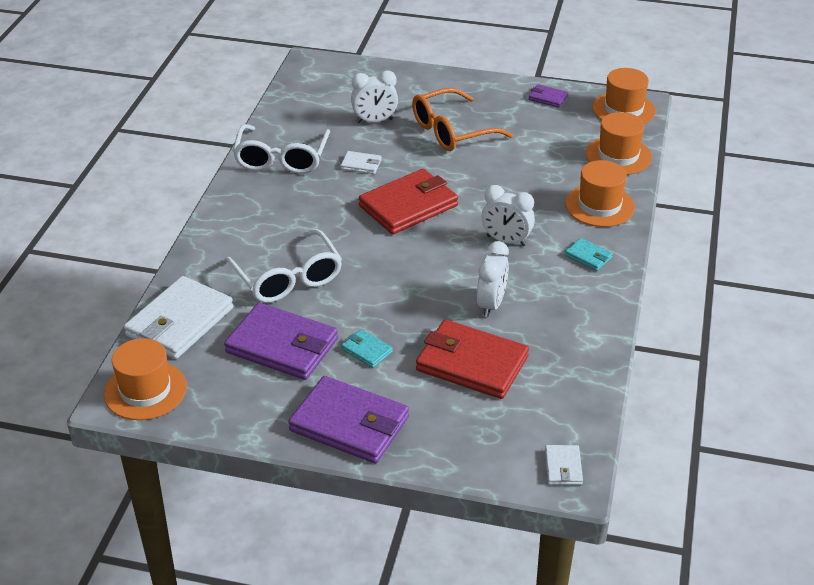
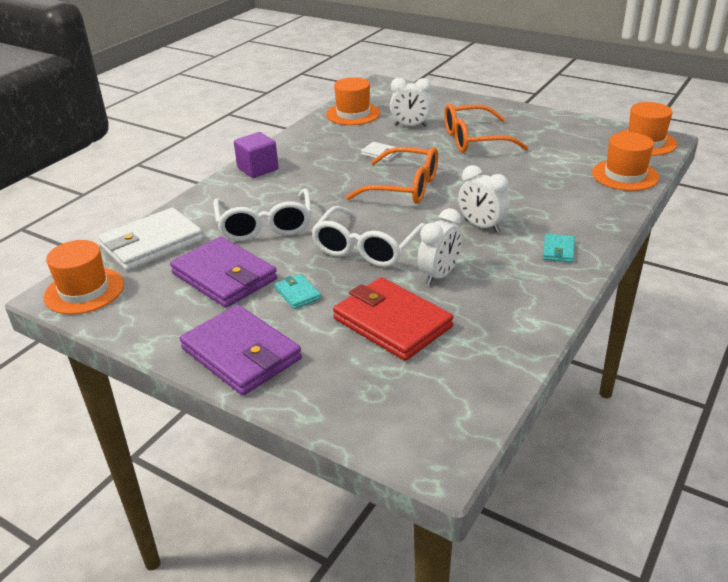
camera: 20 degrees right, 5 degrees down
(237, 206) = (258, 169): none -> purple cube
(281, 159) = (316, 142): white glasses -> white glasses (366, 248)
(408, 206) = (404, 187): red wallet -> orange glasses
(547, 98) = (574, 126): purple wallet -> none
(563, 467) = (437, 443): white wallet -> none
(588, 256) = (558, 250): turquoise wallet -> turquoise wallet turned 45 degrees clockwise
(599, 205) = (588, 211): orange hat -> orange hat (353, 114)

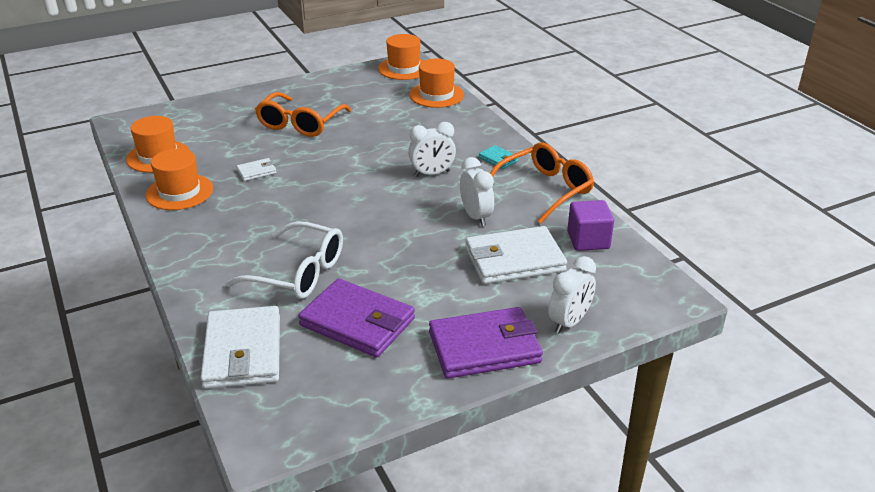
camera: 60 degrees left, 0 degrees up
(84, 291) = (280, 421): orange hat -> orange hat (179, 192)
(224, 276) = (357, 322): purple wallet -> purple wallet turned 45 degrees clockwise
(258, 169) = (185, 243): purple cube -> purple cube (588, 240)
(297, 293) = (429, 291): turquoise wallet -> none
(366, 248) = (400, 234): white glasses -> none
(392, 323) = (514, 260): red wallet -> white wallet
(404, 187) = (331, 182): orange glasses -> orange glasses (545, 190)
(410, 126) = (229, 139): white clock -> white clock (569, 322)

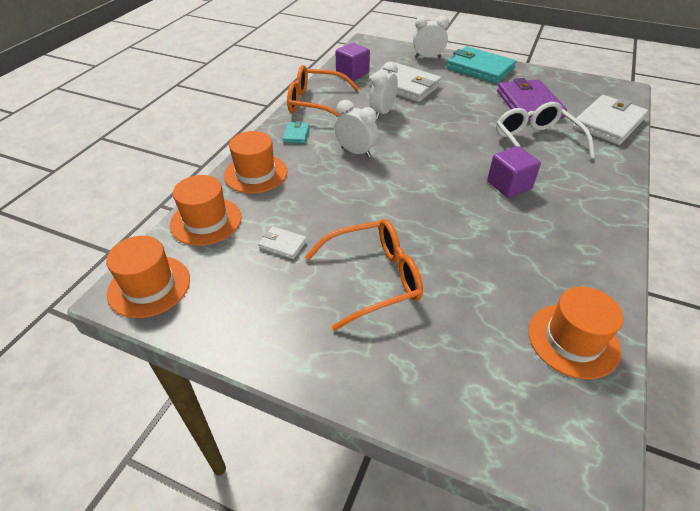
camera: 130 degrees left, 10 degrees up
(179, 192) = (578, 266): orange hat -> orange hat (255, 173)
(257, 171) = (483, 243): white wallet -> white wallet (282, 244)
(280, 218) = (509, 185): none -> purple cube
(484, 347) = (479, 68): purple wallet -> turquoise wallet

